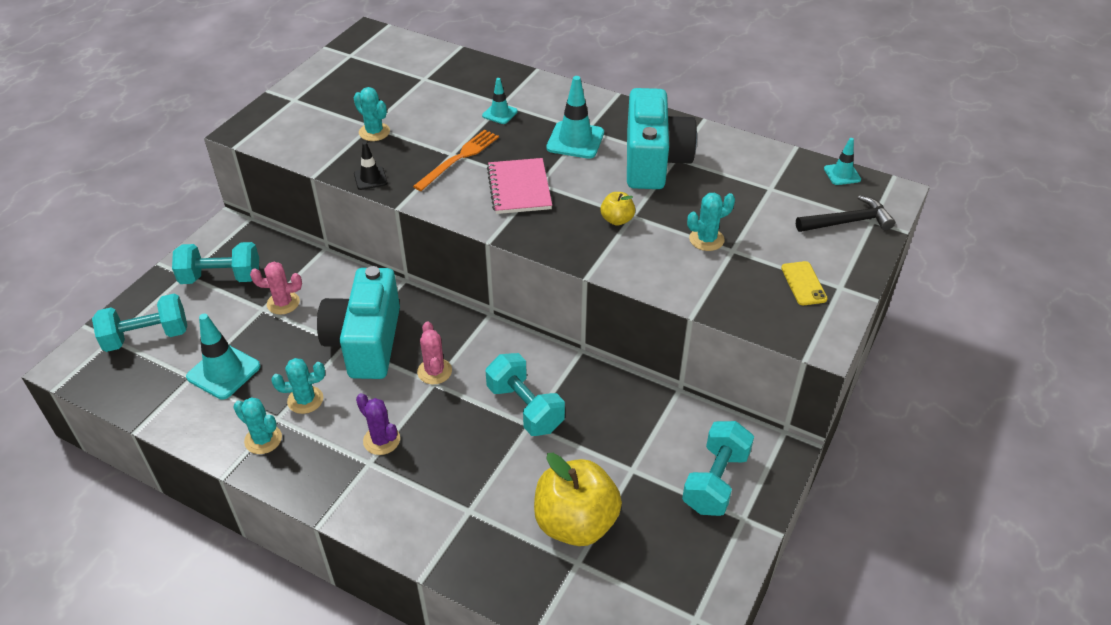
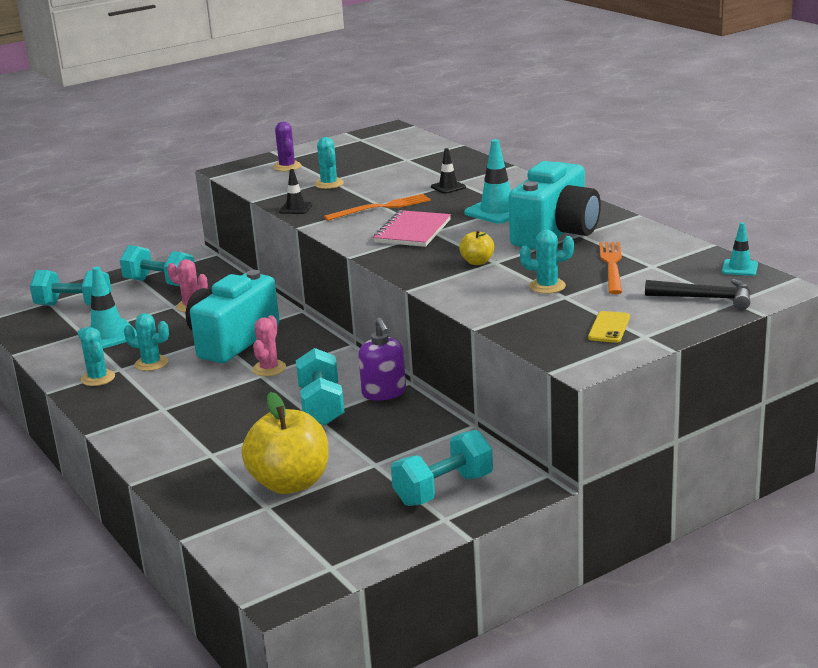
camera: 30 degrees right, 20 degrees down
(381, 440) = (185, 398): purple cactus -> purple cactus (287, 167)
(500, 113) = (448, 187): turquoise traffic cone -> black traffic cone
(569, 372) = (384, 393): none -> purple soap dispenser
(738, 196) = (612, 265): none -> orange fork

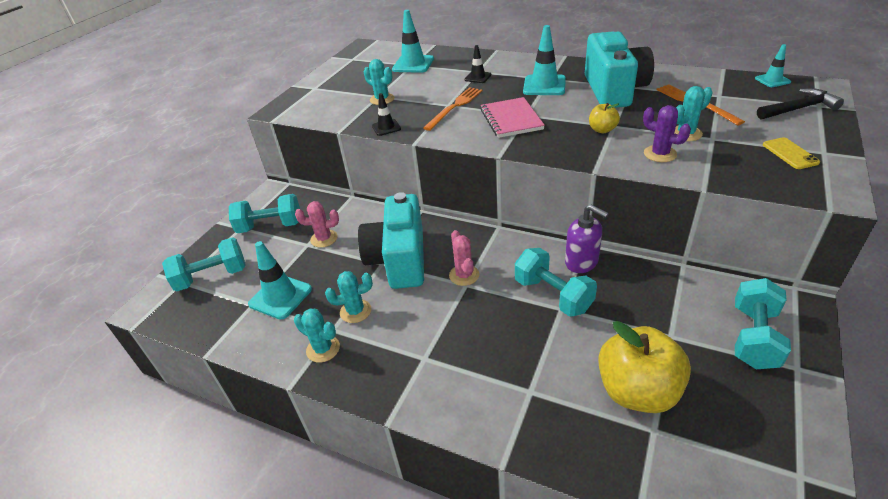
camera: 30 degrees left, 15 degrees up
(287, 167) = (325, 94): purple cactus -> purple cactus (660, 154)
(408, 159) = (413, 64): none -> turquoise traffic cone

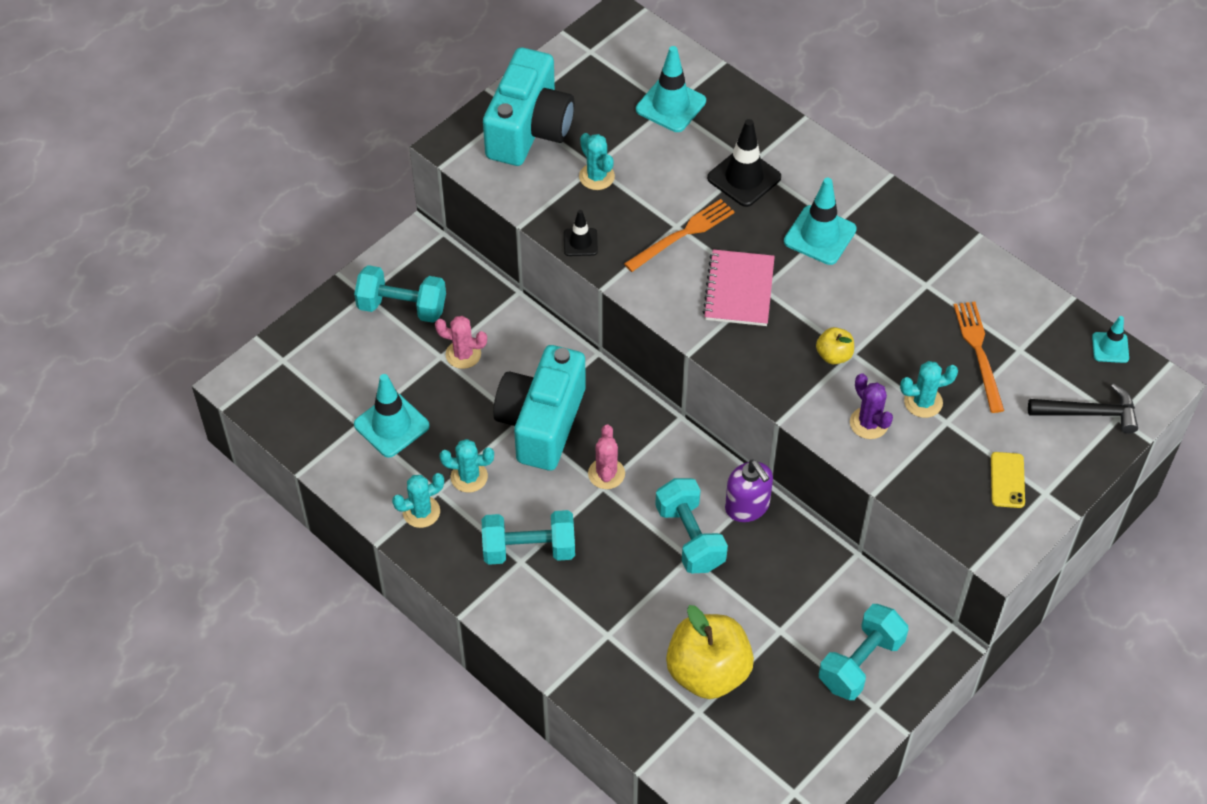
camera: 15 degrees right, 15 degrees up
(212, 277) = (318, 365): turquoise dumbbell -> turquoise dumbbell (529, 549)
(323, 349) = (421, 512): turquoise cactus -> turquoise cactus turned 75 degrees counterclockwise
(478, 77) = (744, 178): black traffic cone -> black traffic cone, size x1.74
(614, 90) = (900, 284): turquoise camera -> turquoise camera (529, 129)

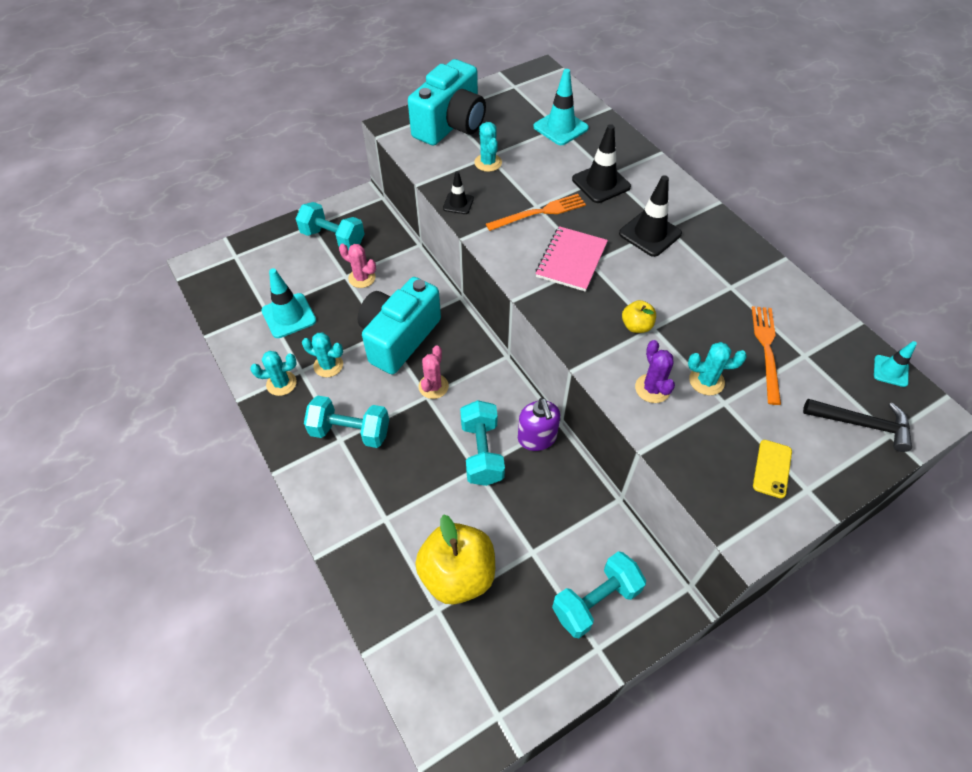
camera: 15 degrees right, 0 degrees up
(820, 235) = (650, 234): turquoise traffic cone -> black traffic cone

